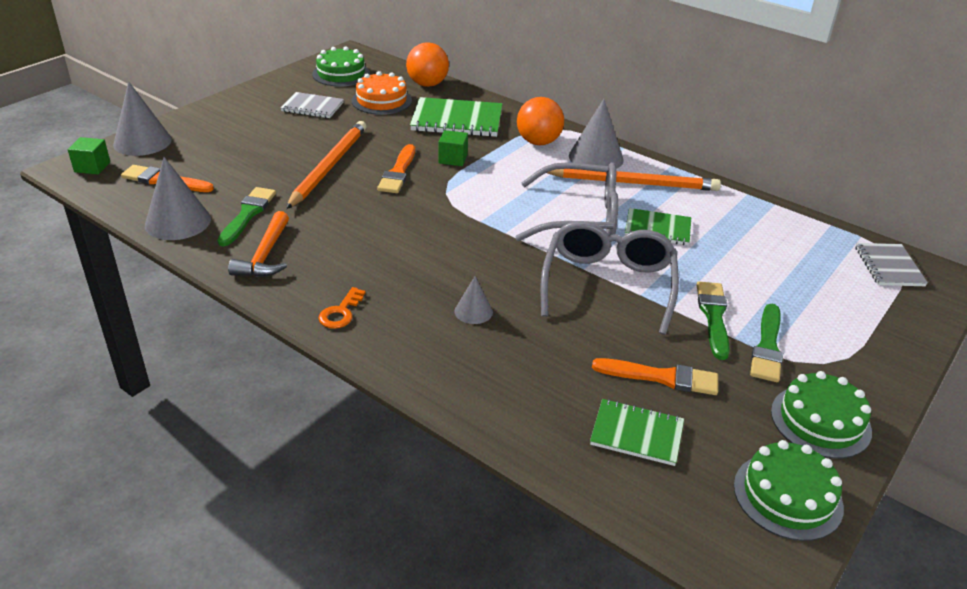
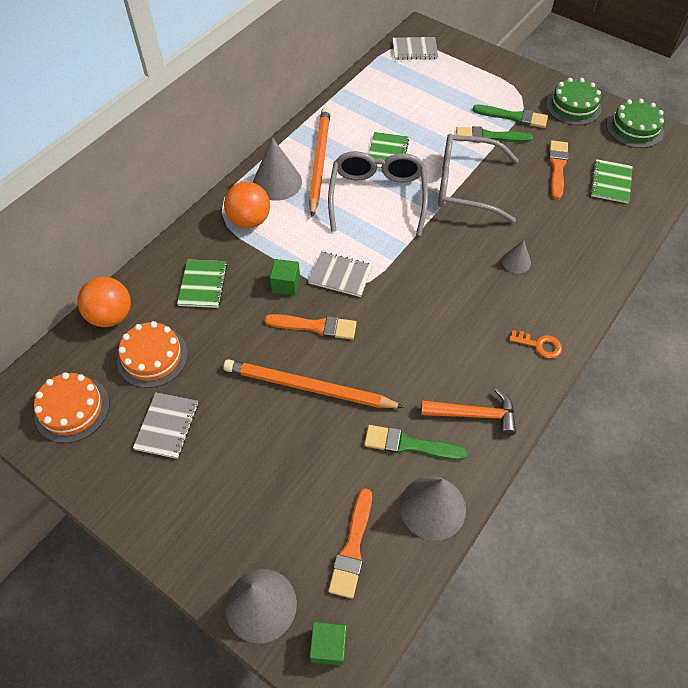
camera: 90 degrees left, 20 degrees up
(341, 74) = (72, 409): green cake -> orange cake
(457, 120) = (203, 285): green notebook -> green notebook, size x0.62
(462, 188) = (340, 275): none -> grey notebook

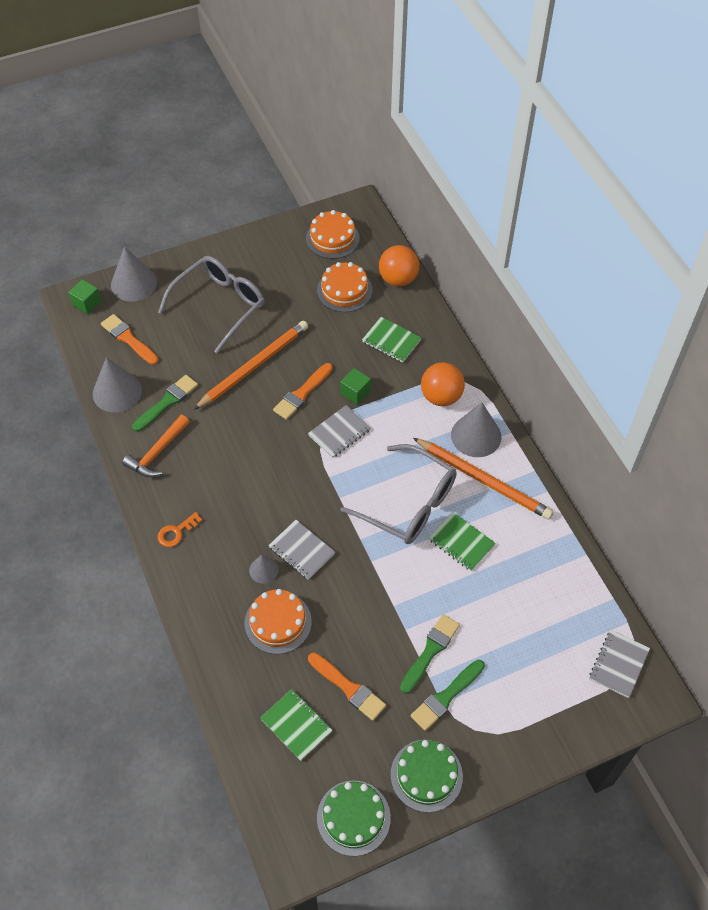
camera: 120 degrees right, 0 degrees up
(167, 426) = (283, 280): grey notebook -> grey notebook (302, 550)
(465, 186) = (377, 585): grey glasses -> grey glasses (220, 305)
(549, 230) = (278, 622): none -> orange cake

